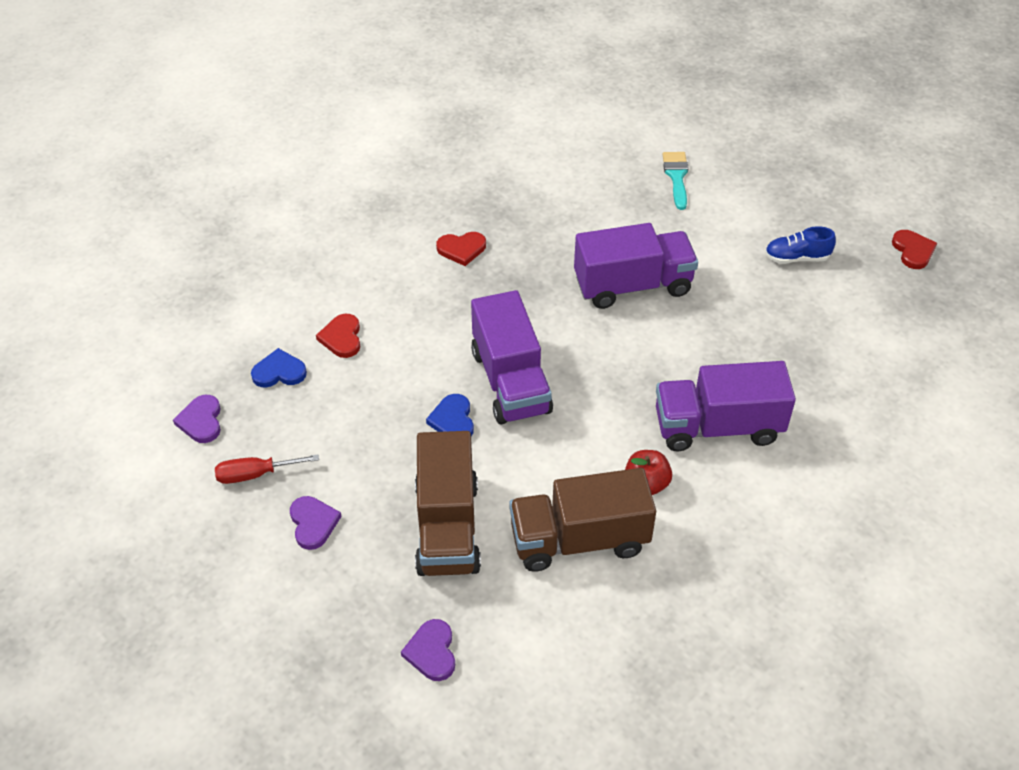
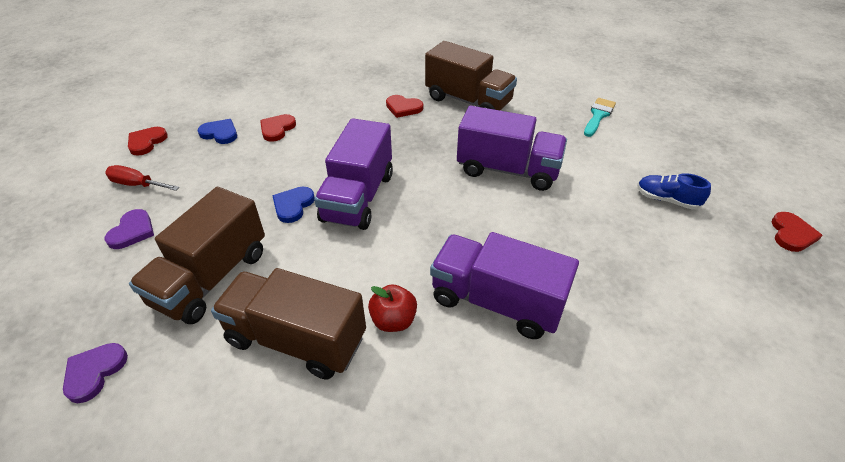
camera: 30 degrees right, 5 degrees down
(201, 421) = (146, 142): purple heart -> red heart
(526, 210) = (468, 101): none -> brown truck

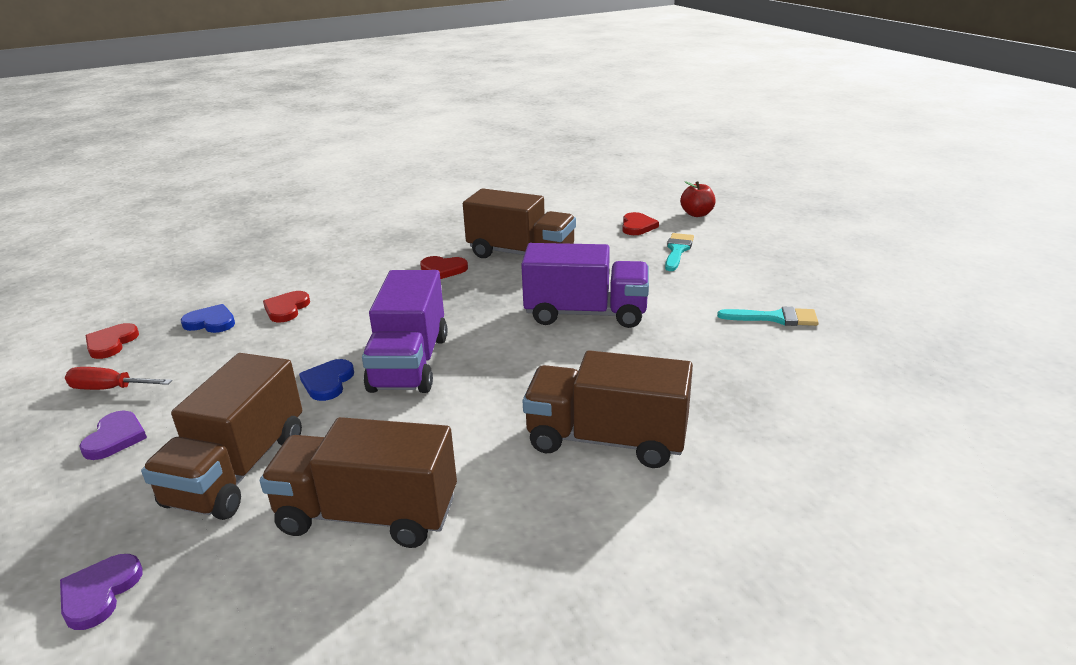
camera: 10 degrees left, 15 degrees down
(393, 320) = (486, 477): red apple -> red apple (697, 214)
(496, 302) = (606, 440): purple truck -> brown truck
(666, 200) = (774, 318): blue shoe -> turquoise brush
(791, 234) = (917, 331): red heart -> red heart (637, 226)

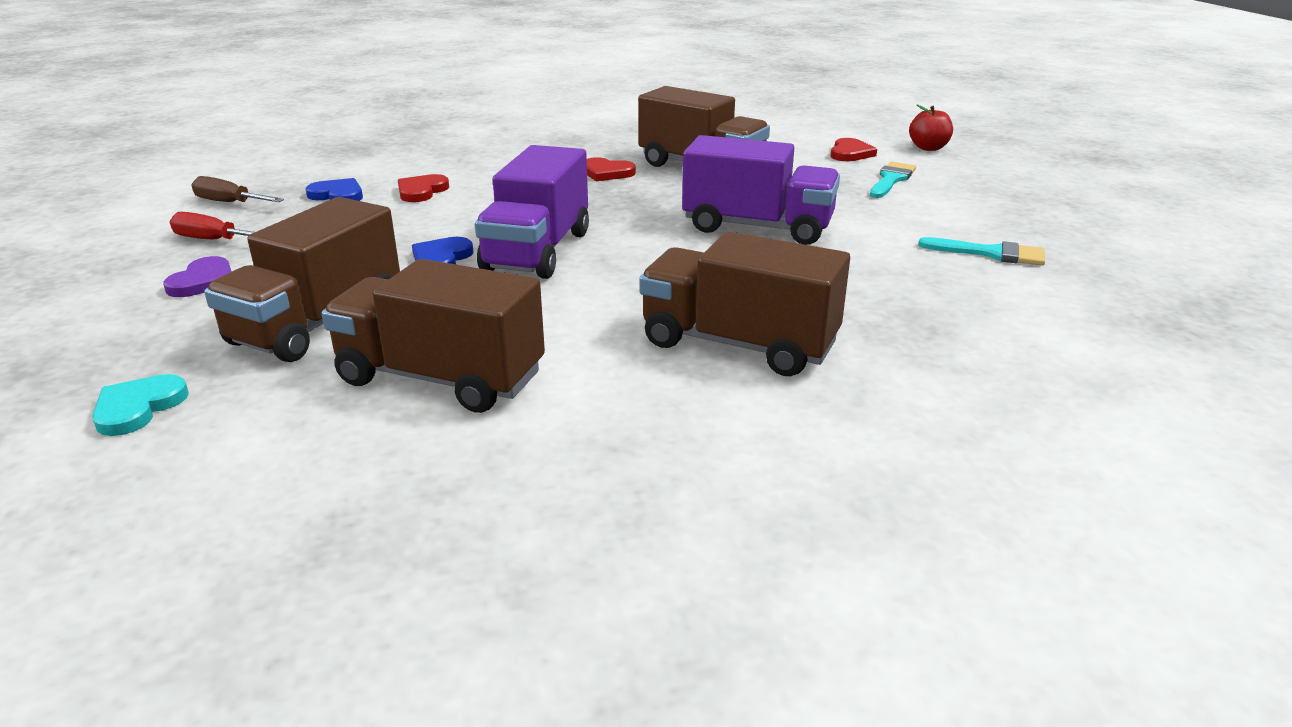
camera: 10 degrees right, 0 degrees up
(99, 593) = (138, 408): purple heart -> turquoise heart
(111, 343) = (229, 203): red heart -> brown screwdriver

